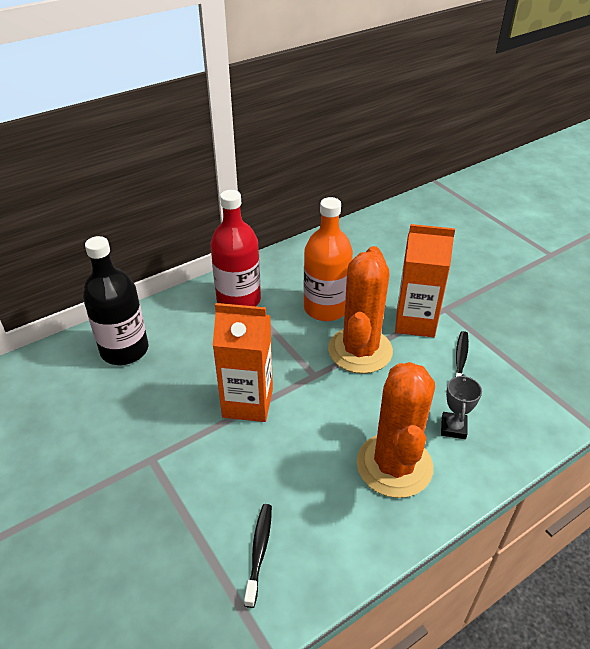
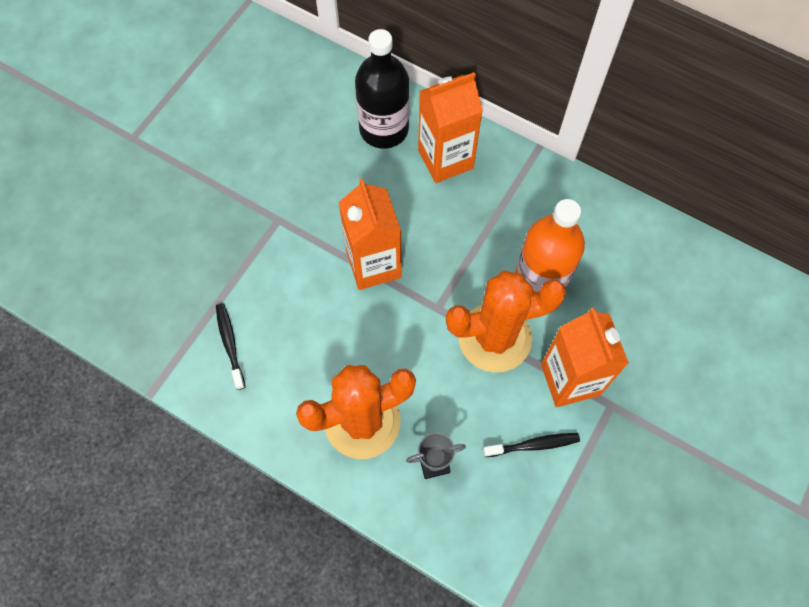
camera: 65 degrees right, 25 degrees up
(185, 323) = (445, 159): none -> orange carton
(238, 300) = (505, 190): red bottle -> none
(259, 551) = (230, 344): black toothbrush -> black toothbrush turned 90 degrees counterclockwise

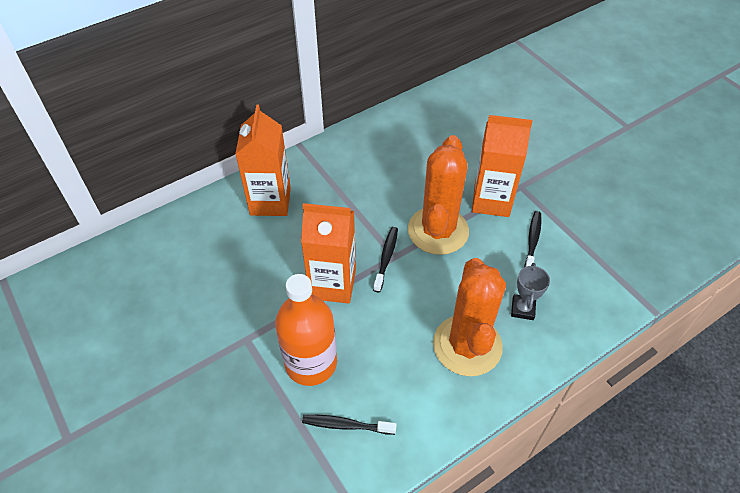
camera: 65 degrees left, 15 degrees down
(384, 129) = (214, 230): black bottle -> none
(431, 300) = (386, 258): none -> black toothbrush
(540, 279) = (405, 186): orange bottle -> orange bottle (311, 363)

